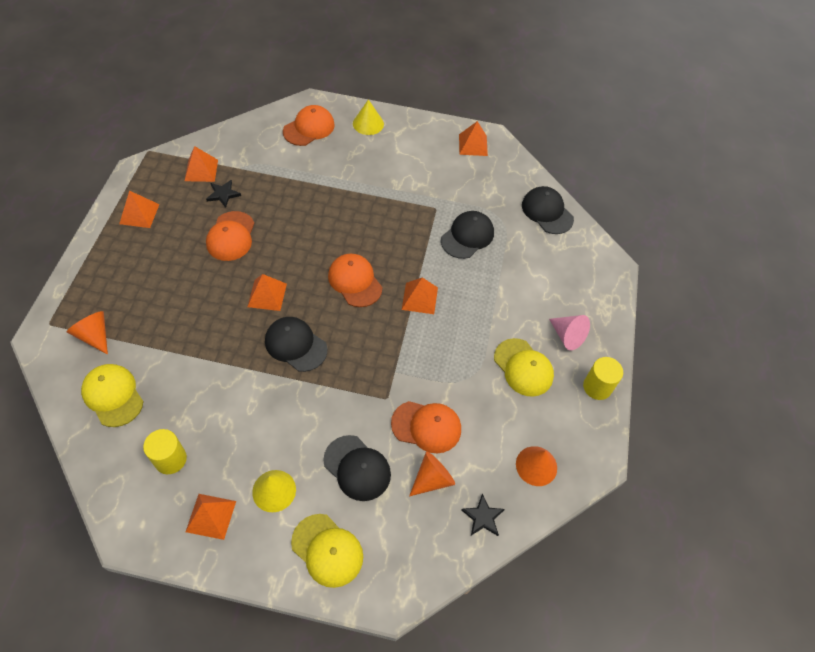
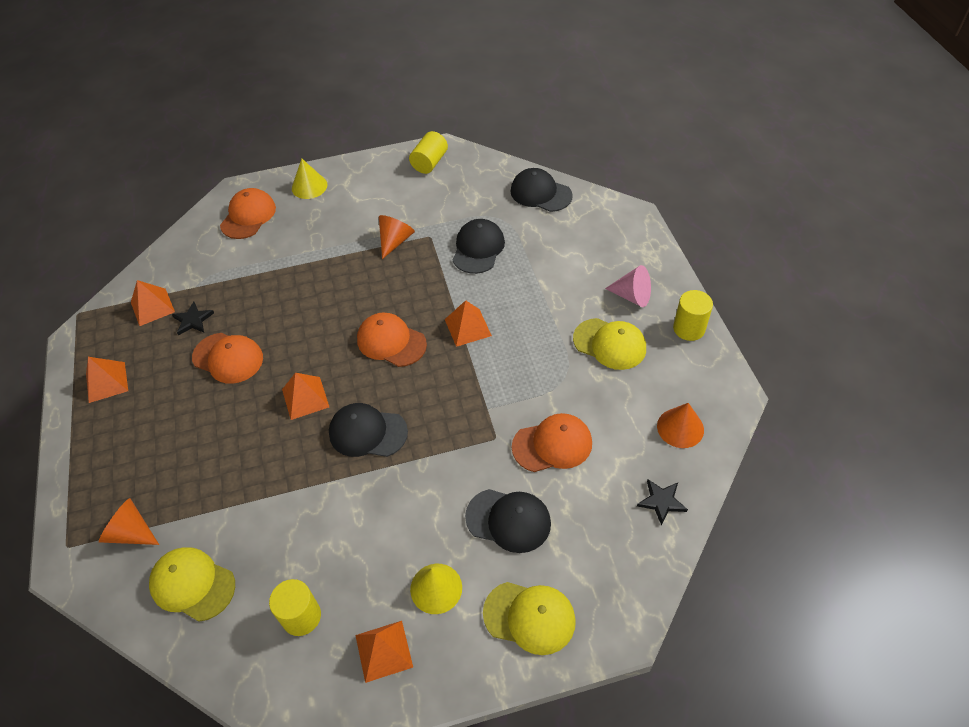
camera: 20 degrees left, 5 degrees down
(231, 236) = (228, 358): orange cap -> orange cap turned 45 degrees counterclockwise
(432, 479) = (590, 491): orange cone -> orange cone (395, 241)
(473, 145) = (429, 162): orange pyramid -> yellow cylinder

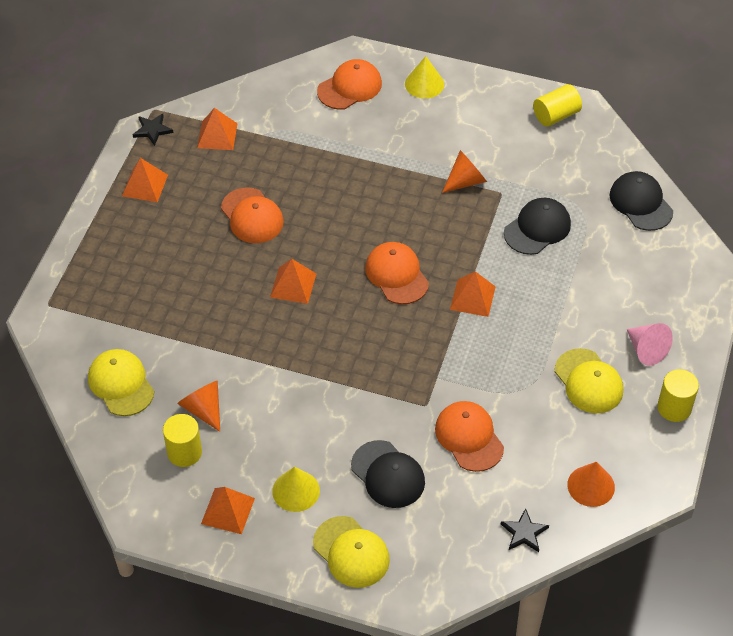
camera: 30 degrees right, 0 degrees up
(131, 532) = (98, 320): orange cone -> orange cone (203, 409)
(193, 320) = (243, 166): black star -> black star (152, 130)
(367, 432) = (324, 342): black cap -> none
(552, 445) = (469, 437): orange cap -> orange cap turned 135 degrees counterclockwise

